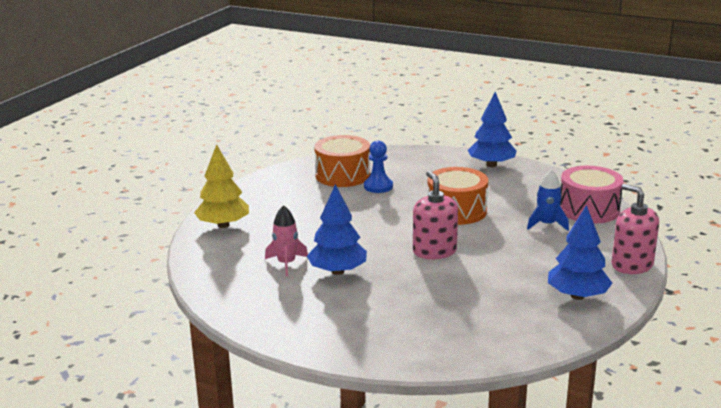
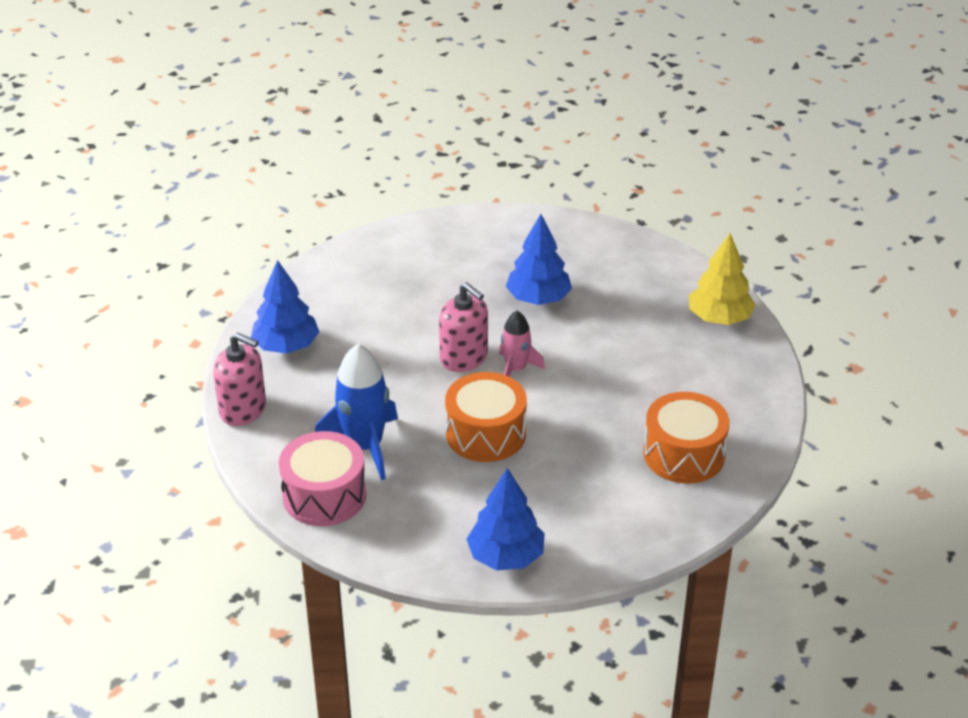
camera: 150 degrees right, 15 degrees up
(286, 263) = (596, 291): pink rocket -> pink rocket (516, 369)
(378, 186) = (617, 447): blue pawn -> none
(547, 224) = (364, 446): blue rocket -> blue rocket, size x1.68

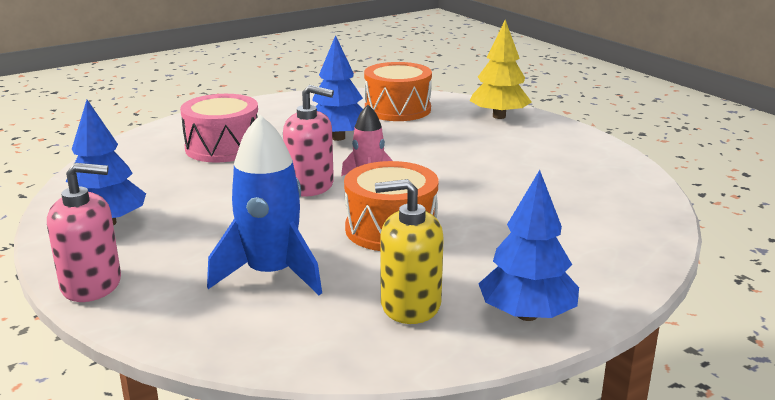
camera: 30 degrees left, 15 degrees down
(324, 495) = (263, 329): pink drum -> pink drum (223, 147)
(435, 514) = (410, 305): none -> yellow soap dispenser
(684, 454) = (584, 193): orange drum -> orange drum (397, 109)

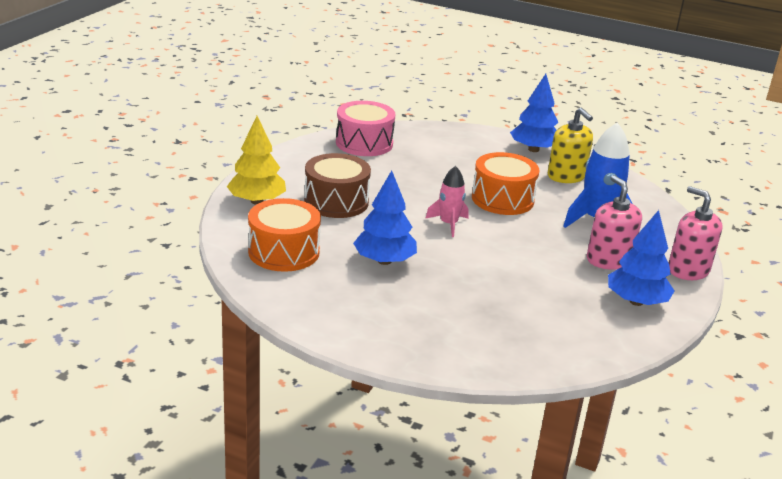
camera: 125 degrees left, 5 degrees up
(223, 147) = (468, 310): pink drum -> pink drum (364, 143)
(310, 186) = (484, 244): pink soap dispenser -> pink soap dispenser (608, 260)
(469, 144) = (336, 202): none -> brown drum

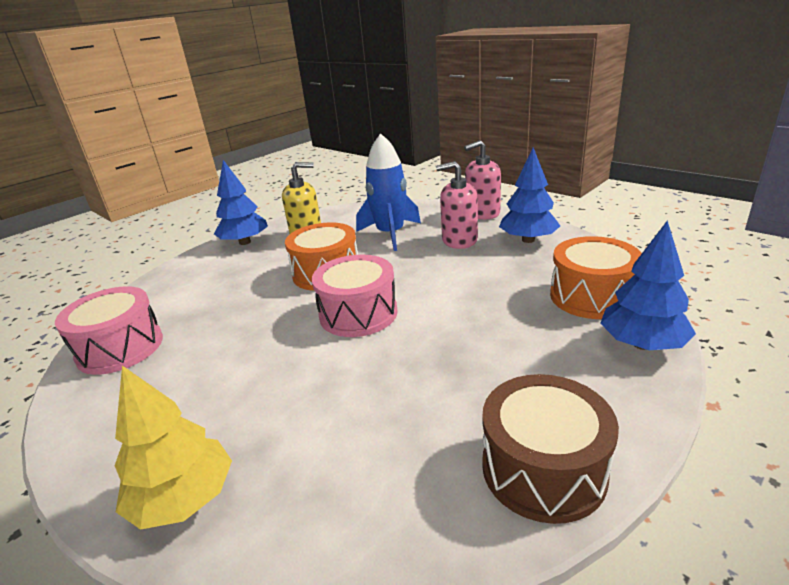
camera: 65 degrees left, 0 degrees up
(284, 252) = (364, 484): orange drum -> orange drum (591, 296)
(336, 202) = (250, 398): brown drum -> brown drum (543, 469)
(384, 261) = (422, 376): blue tree -> blue tree (642, 344)
(448, 224) = (358, 313): pink rocket -> pink drum

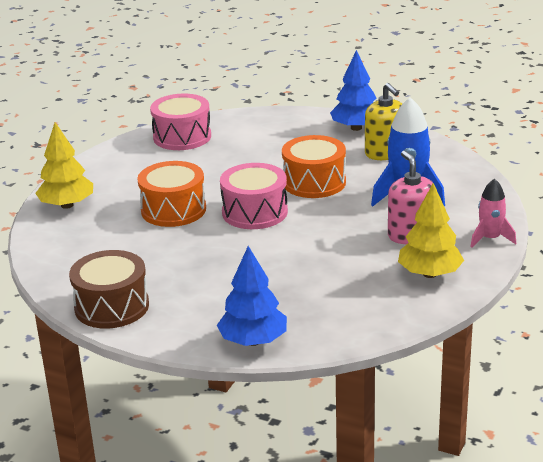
camera: 70 degrees right, 0 degrees up
(482, 213) = (490, 239): pink soap dispenser -> pink rocket
(528, 240) = (429, 274): blue tree -> yellow tree
(591, 296) = (322, 316): orange drum -> orange drum (173, 210)

